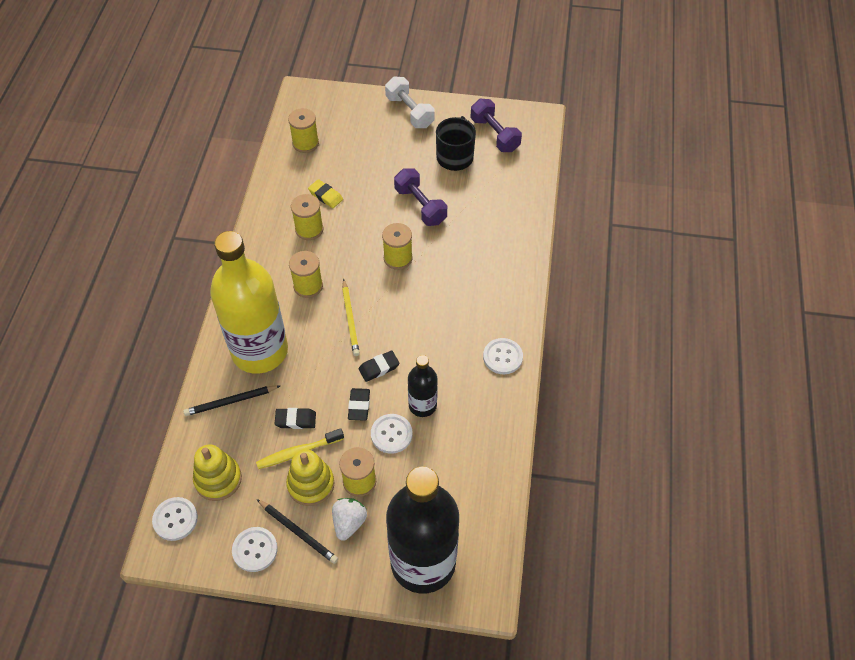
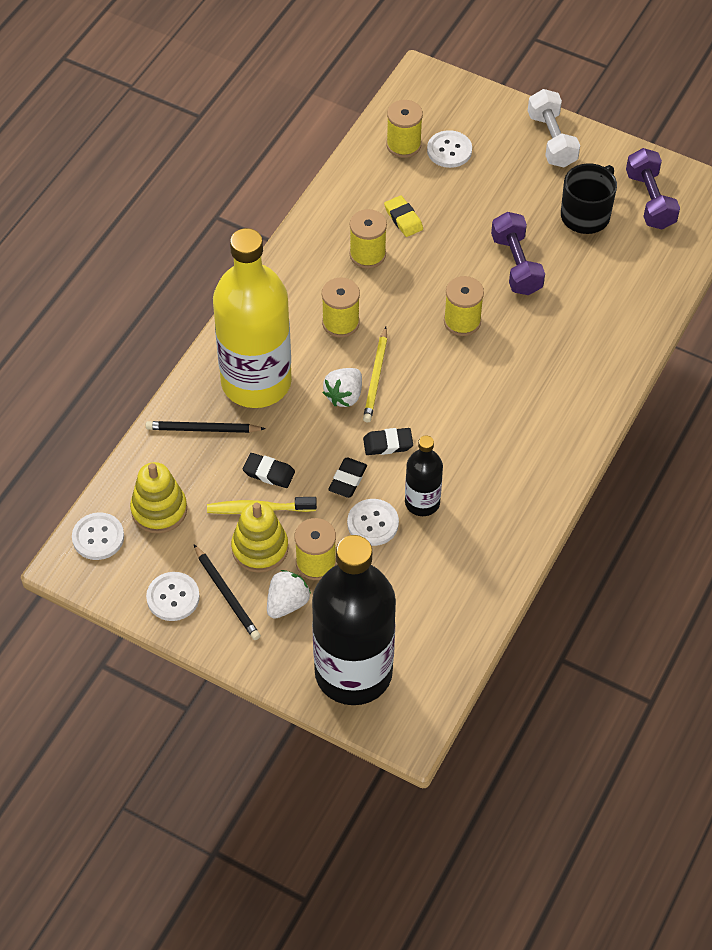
camera: 20 degrees right, 0 degrees up
(332, 341) = (344, 396): none -> white strawberry
(502, 357) = (541, 477): white button -> white button (449, 150)

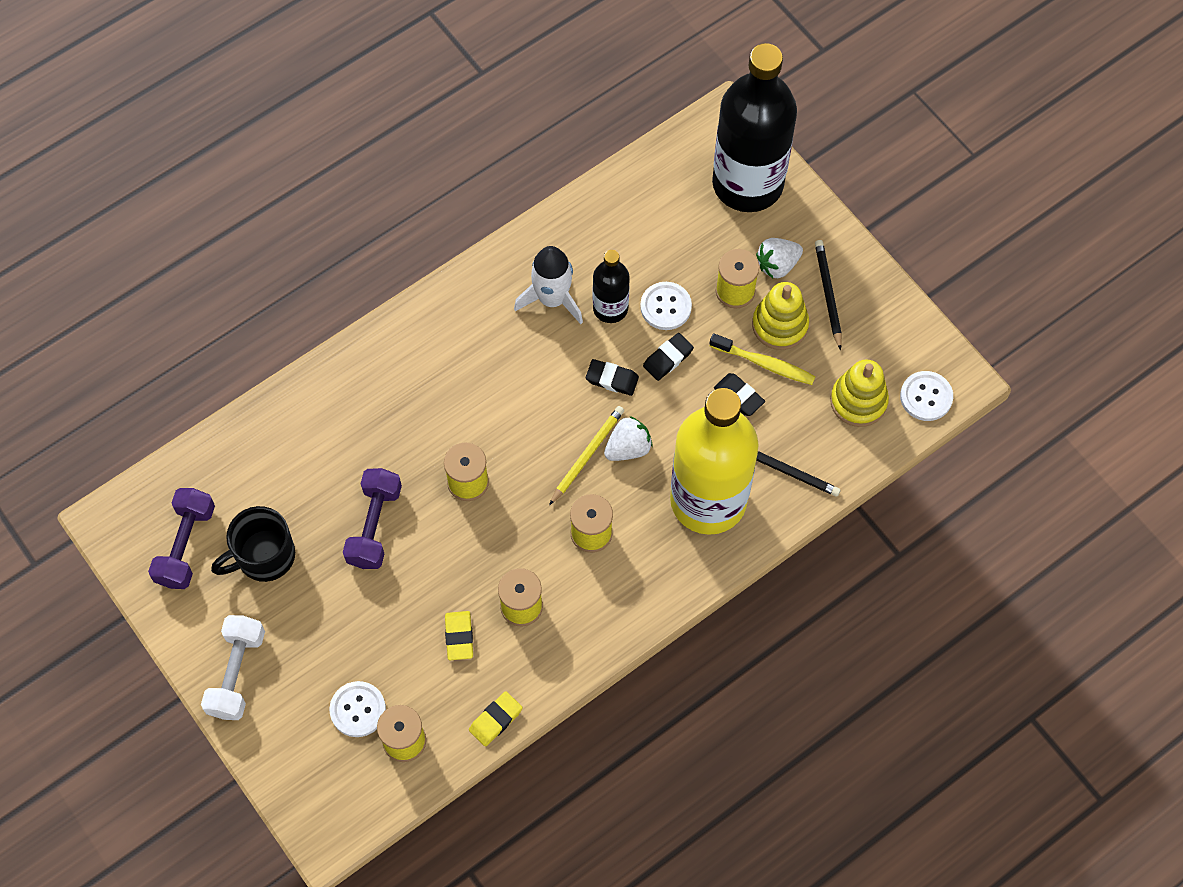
camera: 155 degrees left, 10 degrees up
(173, 597) = (877, 311): white button -> none
(344, 180) = (495, 720): none -> yellow eraser
(478, 490) = (552, 299): none -> white rocket

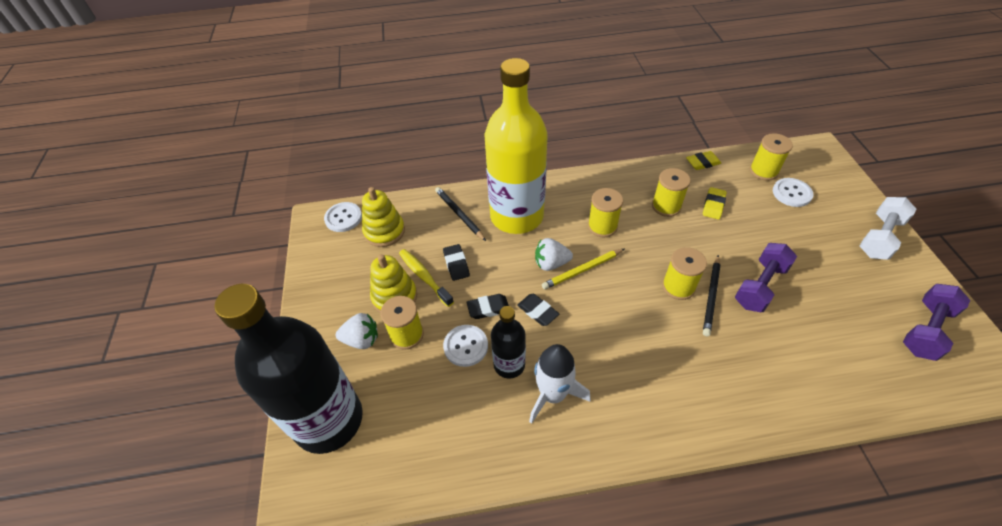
camera: 150 degrees left, 15 degrees down
(264, 556) = (854, 298): black mug -> none
(828, 294) = (345, 302): black pencil -> black pencil (711, 296)

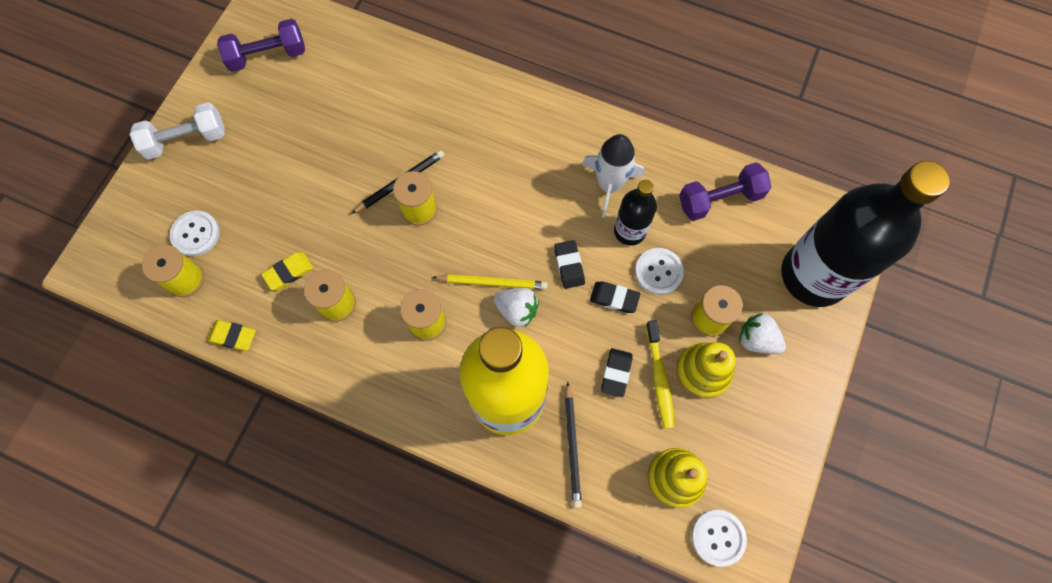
camera: 150 degrees left, 20 degrees up
(760, 286) = (348, 165): purple dumbbell -> purple dumbbell (720, 199)

